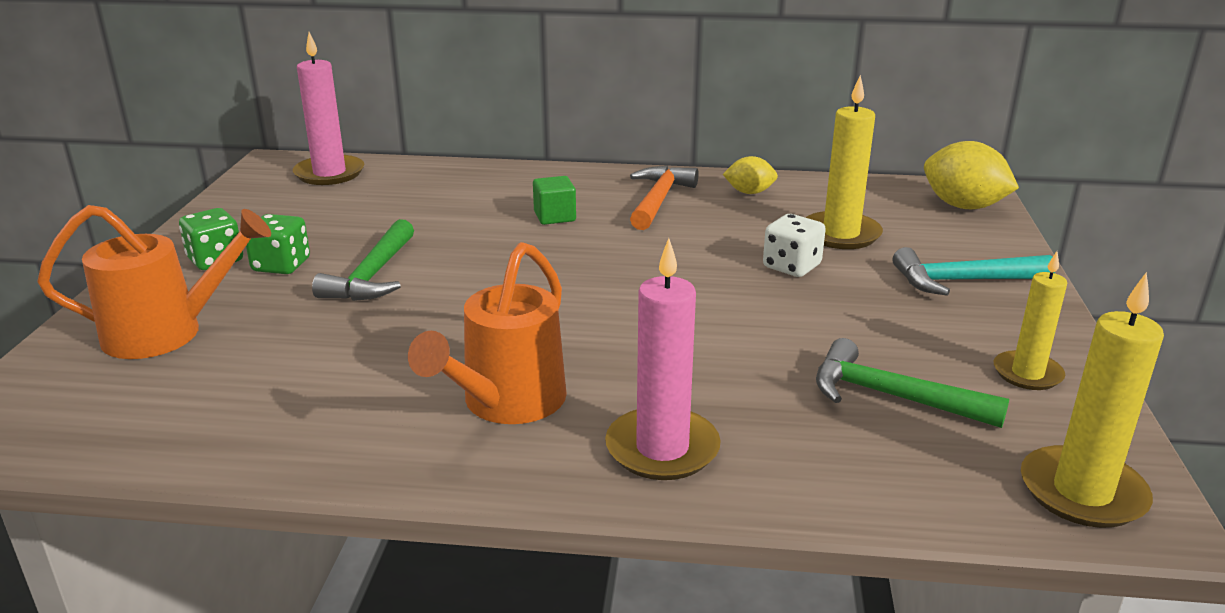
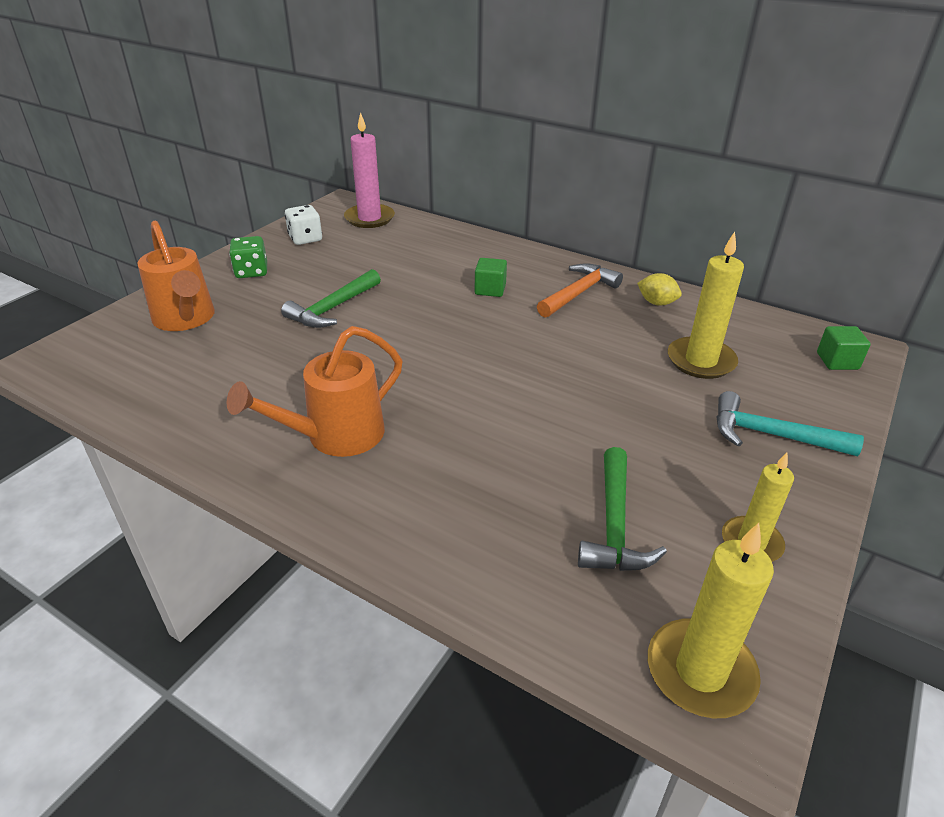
camera: 25 degrees right, 10 degrees up
(168, 332) = (186, 319): orange watering can -> orange watering can turned 45 degrees clockwise
(281, 265) = (285, 286): green dice -> none
(662, 449) = (406, 509): pink candle -> none
(791, 266) = (633, 380): white dice -> white dice (305, 239)
(892, 397) = (614, 524): green hammer -> green hammer turned 135 degrees counterclockwise
(963, 206) = (837, 361): yellow lemon -> green cube

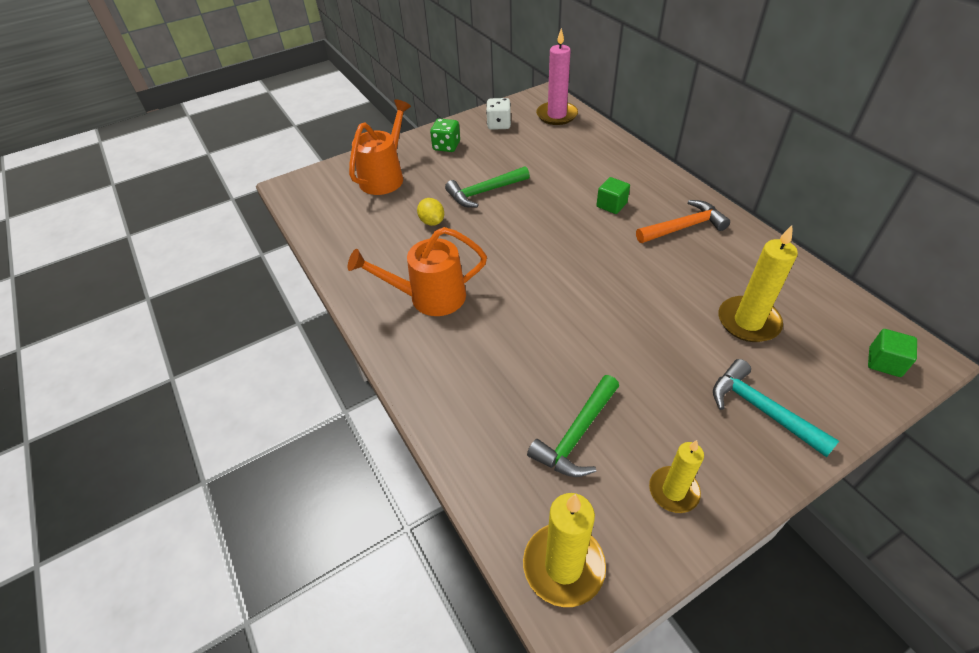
camera: 30 degrees right, 10 degrees up
(186, 319) = (385, 176): orange watering can -> orange watering can turned 150 degrees counterclockwise
(656, 303) = (748, 255): yellow lemon -> yellow lemon (432, 222)

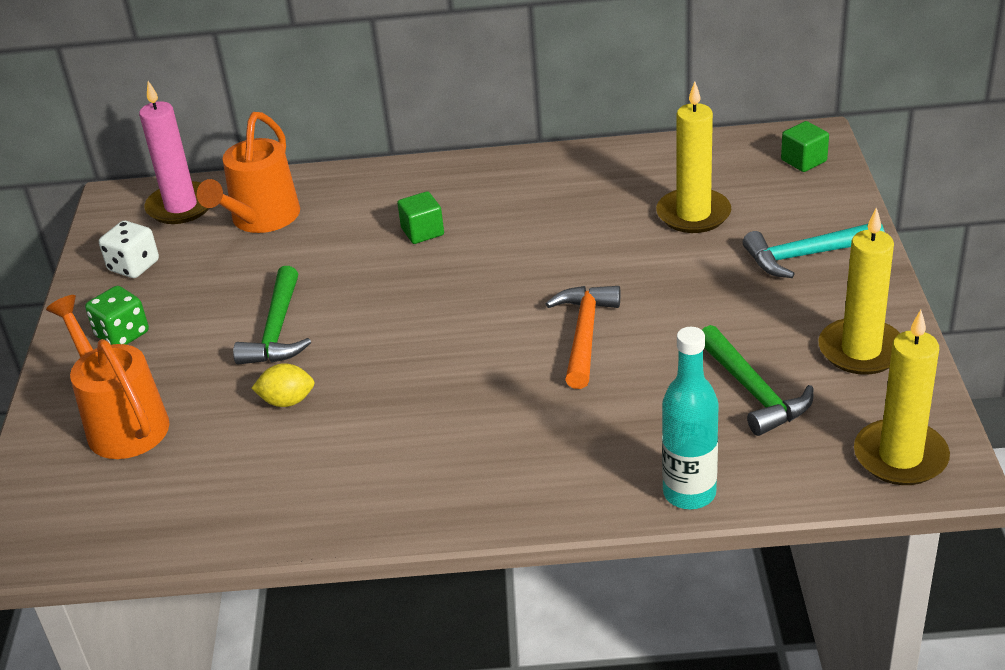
camera: 60 degrees left, 10 degrees down
(429, 298) = (442, 448): orange watering can -> orange watering can (261, 220)
(451, 436) = (689, 493): none -> turquoise bottle
(673, 491) = (861, 350): yellow candle -> yellow candle, size x1.52
(683, 227) = (516, 195): orange hammer -> orange hammer (584, 335)

